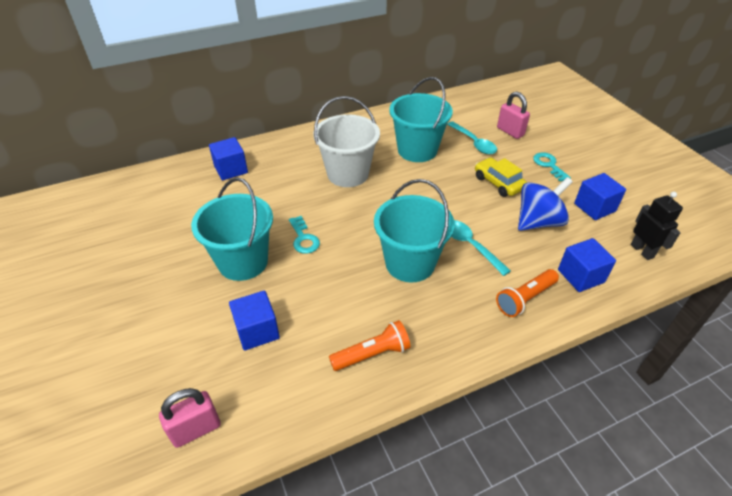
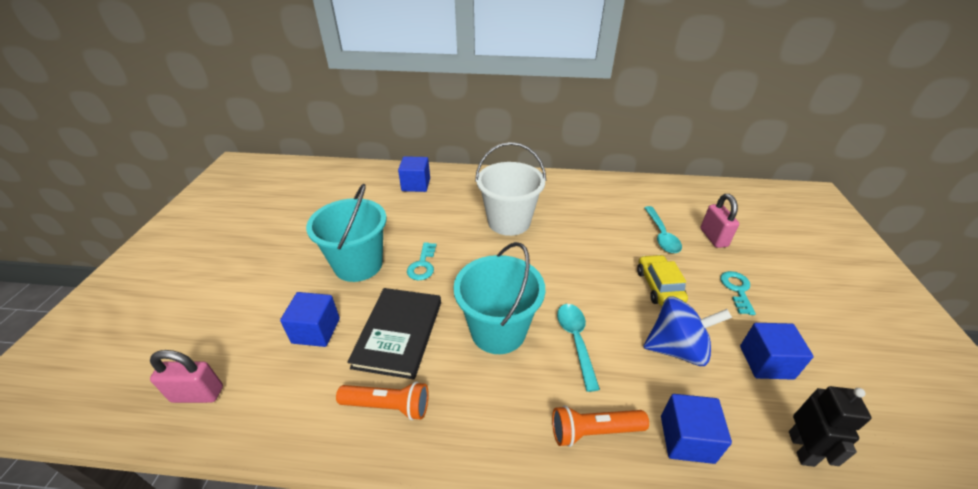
camera: 30 degrees right, 5 degrees down
(332, 300) = (398, 333): none -> black book
(417, 150) = (594, 222): turquoise bucket -> none

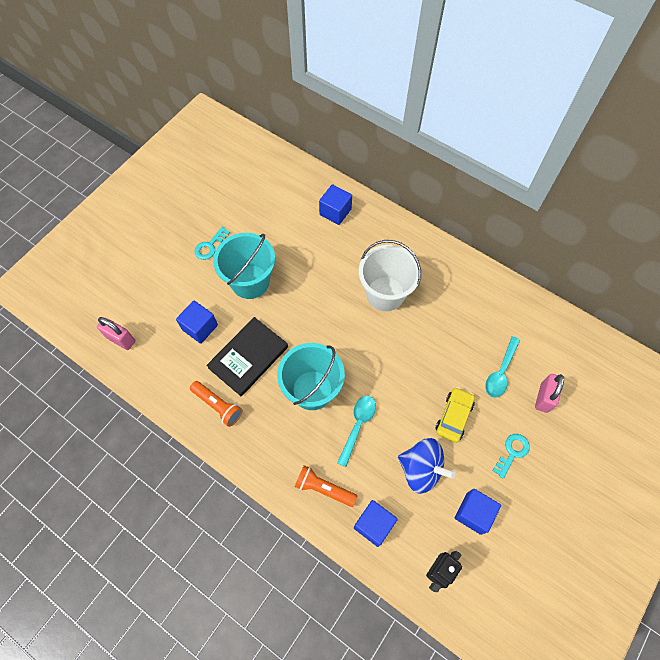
camera: 30 degrees right, 25 degrees up
(422, 265) = (294, 305): turquoise key -> turquoise key (210, 246)

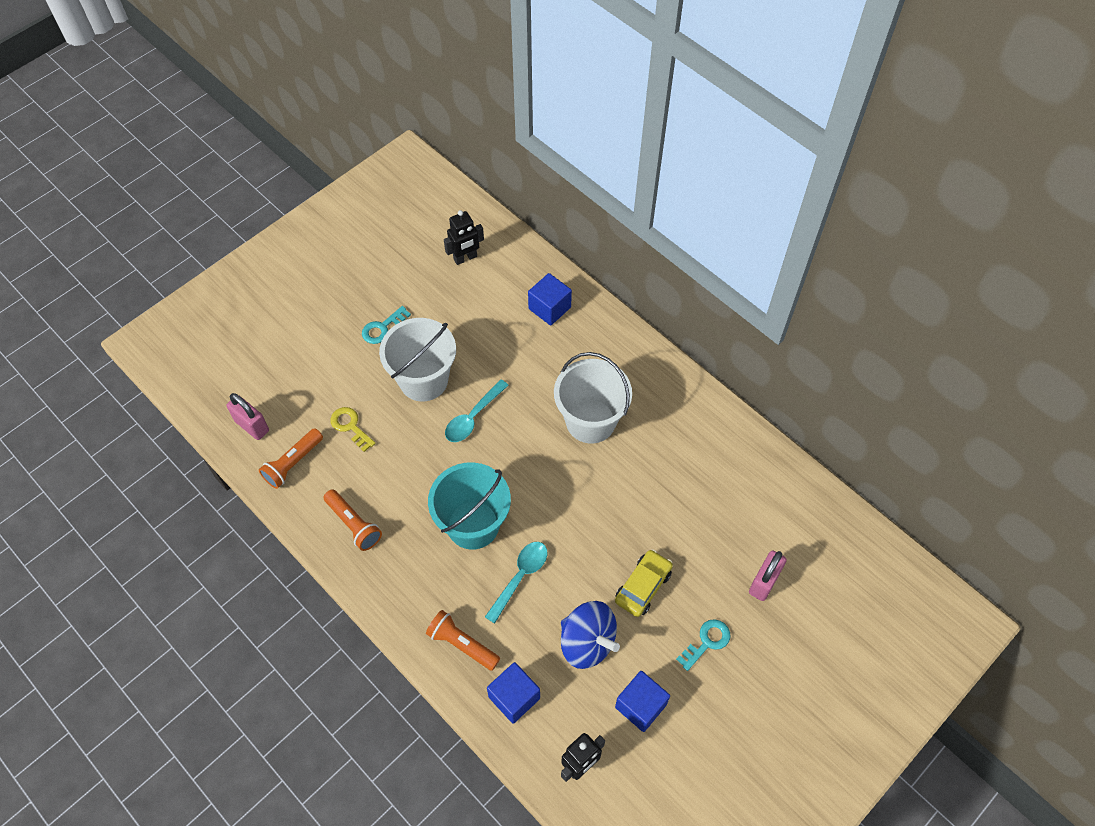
camera: 10 degrees right, 5 degrees down
(159, 364) = (293, 463): none -> orange flashlight
(200, 327) = (350, 426): blue cube -> yellow key
(248, 357) = (402, 472): black book -> none
(250, 282) = (423, 380): turquoise bucket -> white bucket
(263, 183) = (465, 258): none -> black robot
(500, 372) = (716, 542): turquoise spoon -> turquoise spoon (473, 417)

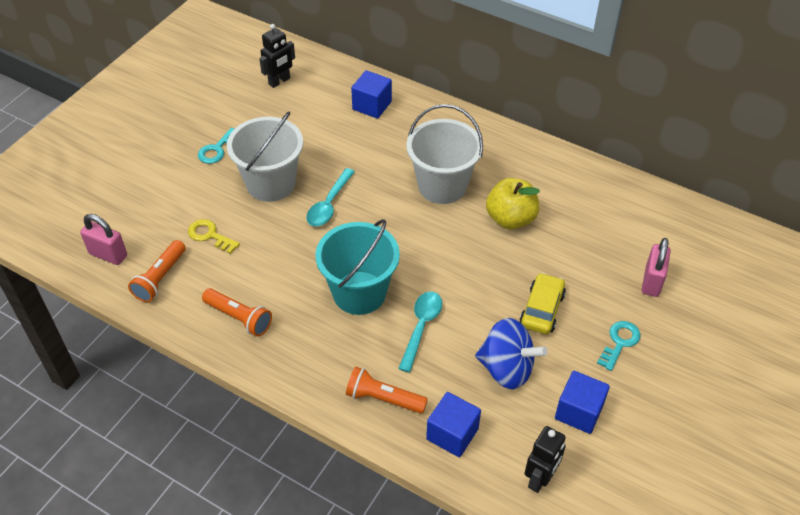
camera: 15 degrees left, 10 degrees down
(646, 476) = (510, 219): none -> yellow apple

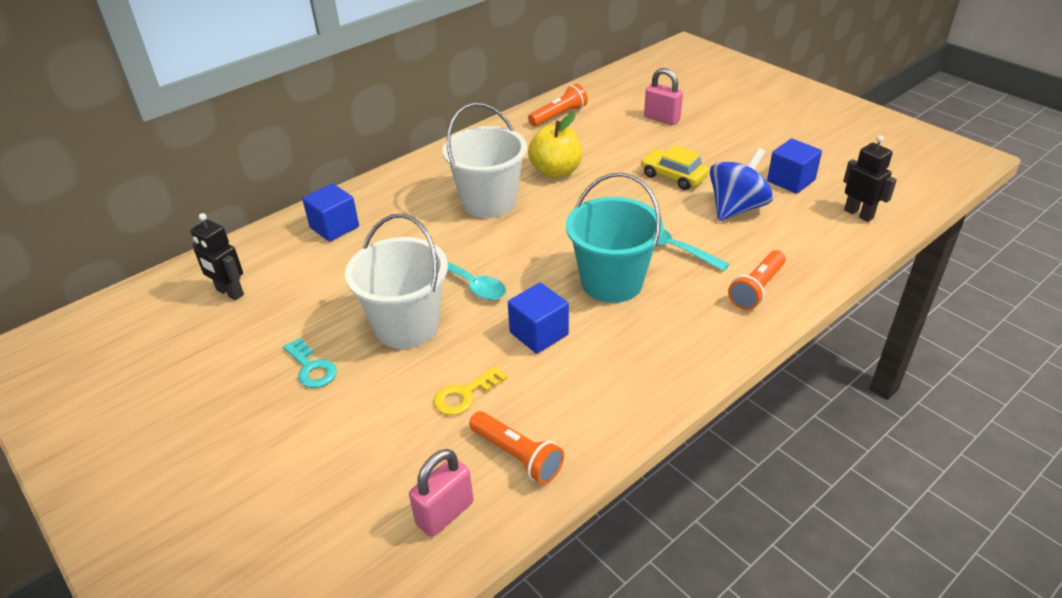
camera: 70 degrees left, 10 degrees down
(239, 318) = (614, 384): orange flashlight -> orange flashlight (559, 115)
(279, 81) = (229, 292): black robot -> black robot turned 150 degrees clockwise
(452, 434) = (806, 253): blue cube -> blue cube (539, 333)
(619, 342) = (722, 146): turquoise key -> none

